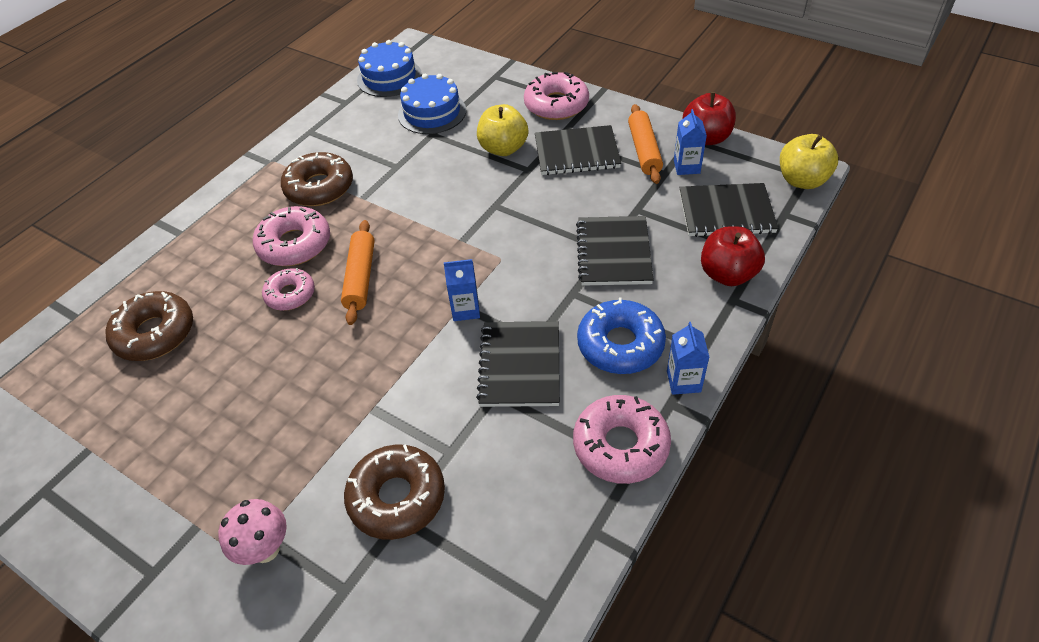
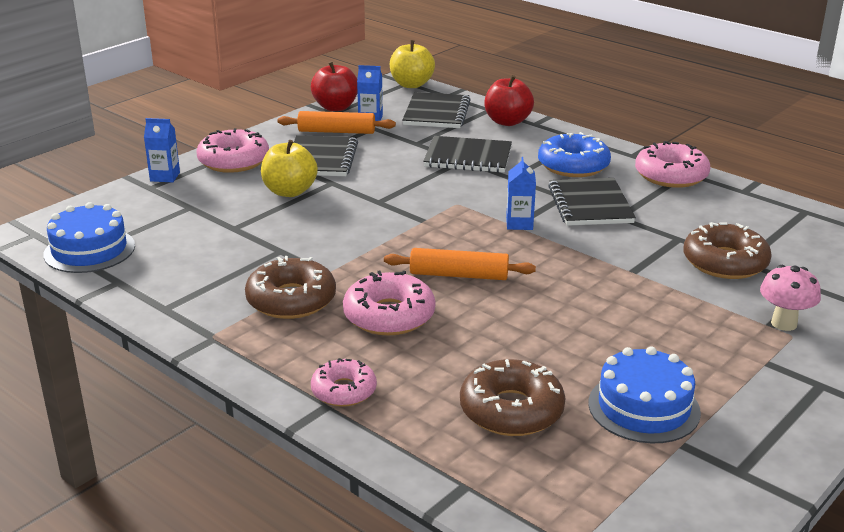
camera: 85 degrees left, 20 degrees down
(290, 294) = (472, 317): pink donut -> pink donut (344, 391)
(432, 112) = (192, 226): blue cake -> blue cake (644, 407)
(520, 365) = (590, 205): black notebook -> black notebook turned 75 degrees clockwise
(683, 381) = (612, 149): blue carton -> blue carton (165, 176)

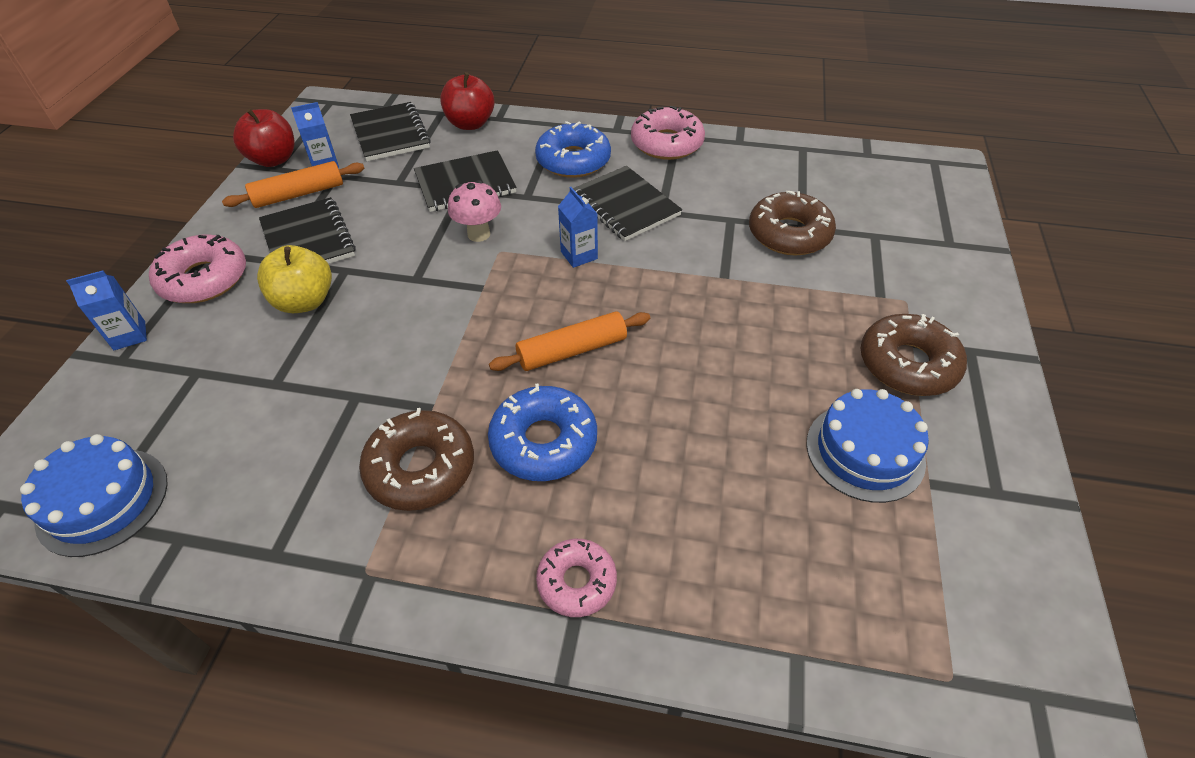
camera: 30 degrees left, 20 degrees up
(389, 315) = (544, 442): pink donut -> blue donut
(411, 84) = (336, 103): yellow apple -> none
(511, 410) = (758, 519): brown donut -> brown donut (907, 364)
(784, 323) = (888, 289): pink mushroom -> pink mushroom (479, 234)

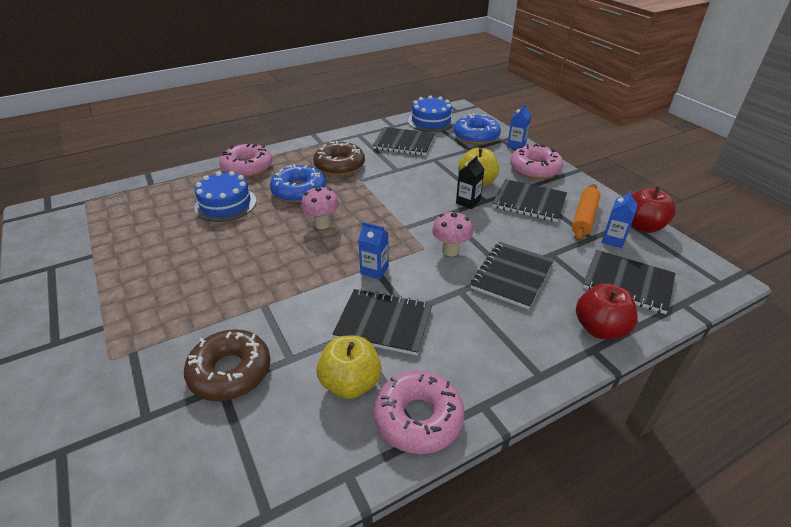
camera: 140 degrees right, 10 degrees down
(249, 460) = (404, 143): none -> black notebook
(365, 279) = (468, 202): none -> black carton
(572, 351) = (322, 224): orange rolling pin -> pink mushroom
(573, 160) = (472, 342): blue donut -> blue donut (476, 136)
(577, 582) = (247, 167): pink donut -> pink donut, size x1.55
(695, 181) = (350, 383): none -> yellow apple
(865, 451) = (131, 253): blue cake -> blue cake (225, 204)
(907, 364) = (106, 310): brown donut -> none

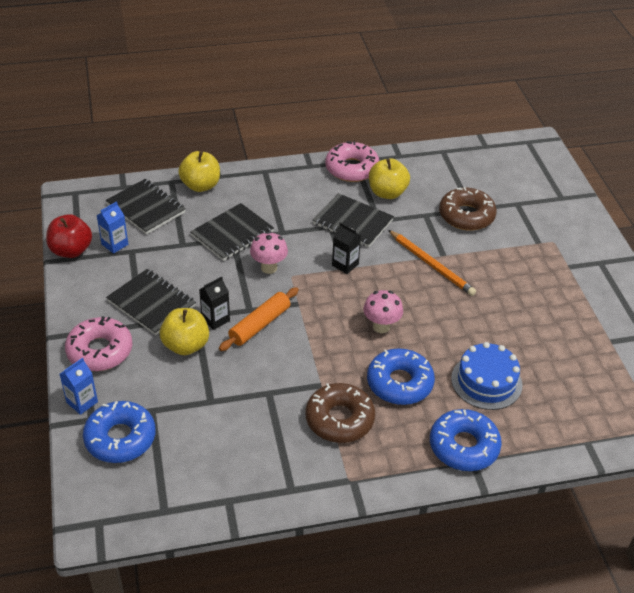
camera: 165 degrees left, 5 degrees up
(247, 167) = (464, 446): pink donut -> blue donut
(278, 291) = (431, 264): none -> orange pencil
(374, 270) = (345, 265): blue carton -> black carton
(404, 143) = (233, 448): black notebook -> none
(431, 121) = (161, 498): blue cake -> none
(584, 218) = (115, 272): orange rolling pin -> orange rolling pin (259, 324)
(600, 328) = (201, 185): red apple -> yellow apple

